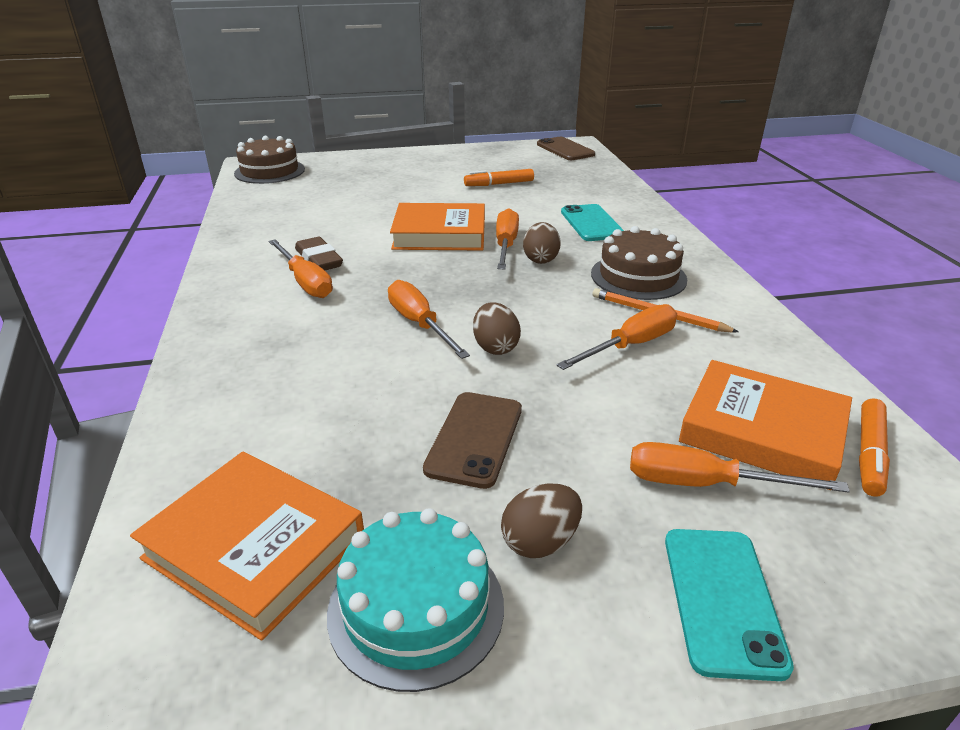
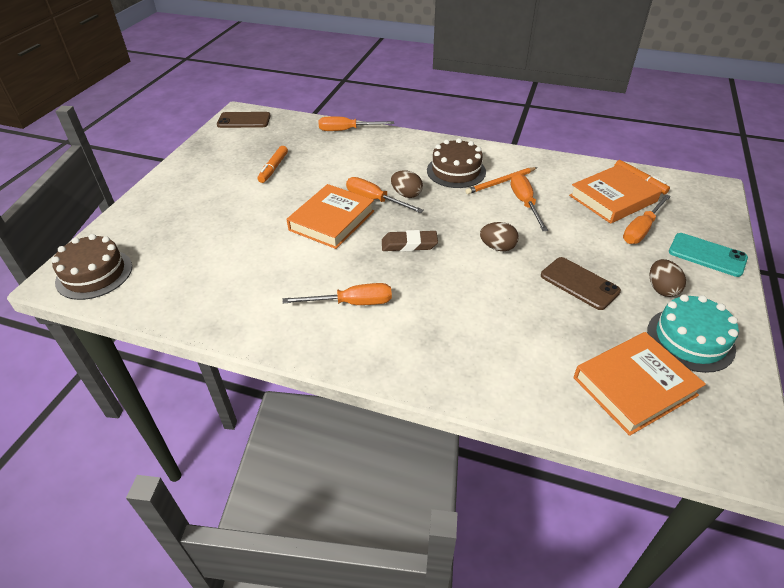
camera: 60 degrees left, 10 degrees up
(319, 259) = (320, 287): brown eraser -> brown eraser (409, 244)
(420, 324) = (451, 267): orange screwdriver -> orange screwdriver (347, 130)
(591, 223) = (375, 158): turquoise phone -> none

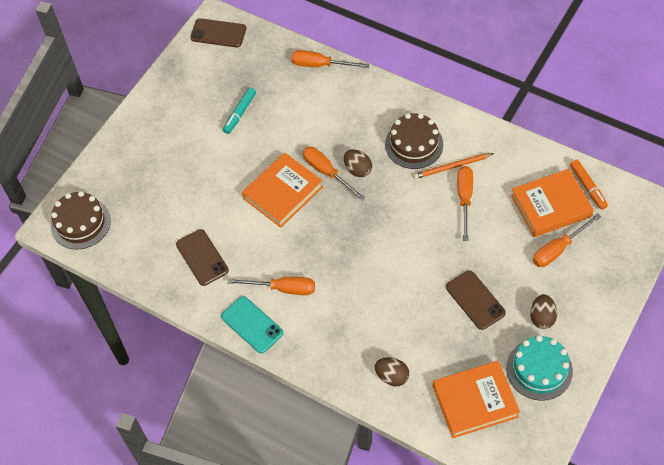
camera: 15 degrees right, 15 degrees up
(247, 287) = (202, 257): none -> brown phone
(273, 168) = (239, 113): orange marker -> turquoise marker
(409, 244) = (344, 233): brown eraser -> none
(497, 247) = (420, 249): brown egg -> brown egg (392, 376)
(707, 255) = (602, 288): turquoise phone -> turquoise phone (252, 325)

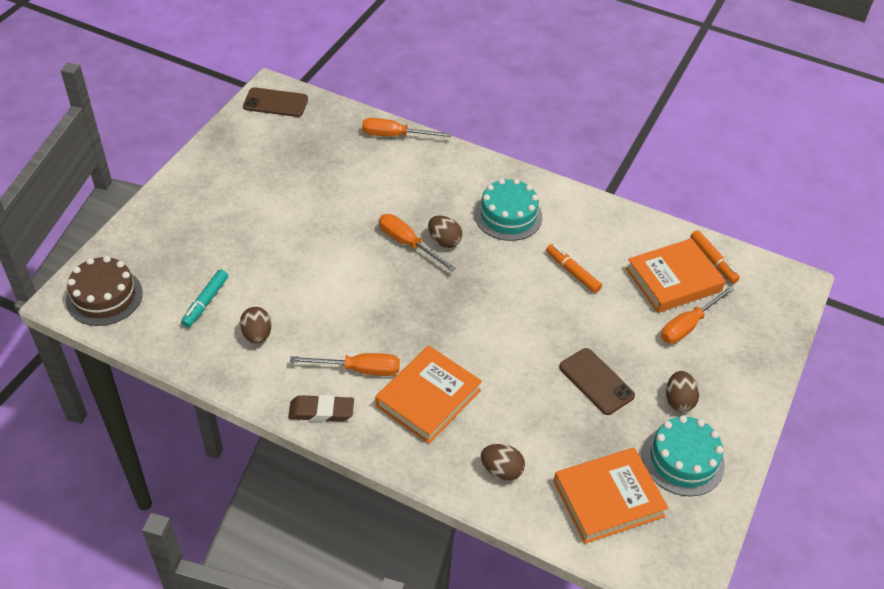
camera: 10 degrees left, 10 degrees down
(202, 257) = (257, 335): brown phone -> brown egg
(239, 113) = (302, 182): turquoise marker -> turquoise marker (205, 302)
(252, 325) = (321, 411): turquoise phone -> brown eraser
(283, 193) = (355, 265): orange book -> orange book (428, 398)
(414, 144) = (508, 215): brown cake -> turquoise cake
(452, 167) = (554, 239): orange pencil -> none
(464, 199) = (572, 272): orange screwdriver -> orange marker

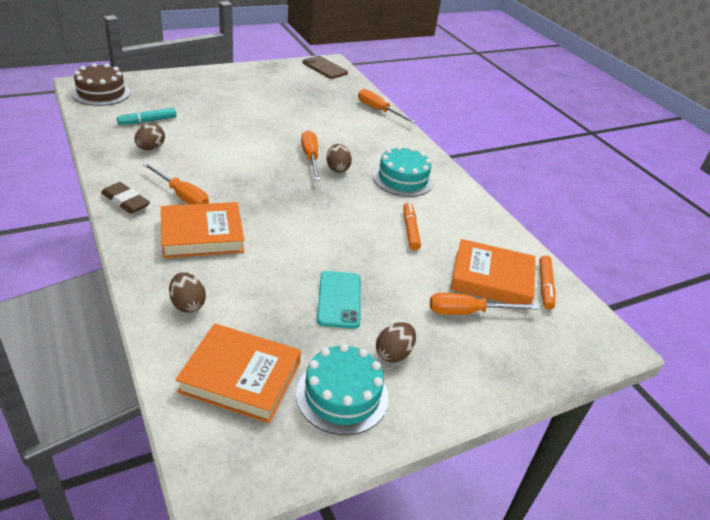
camera: 35 degrees right, 10 degrees down
(596, 381) = (339, 299): brown phone -> turquoise phone

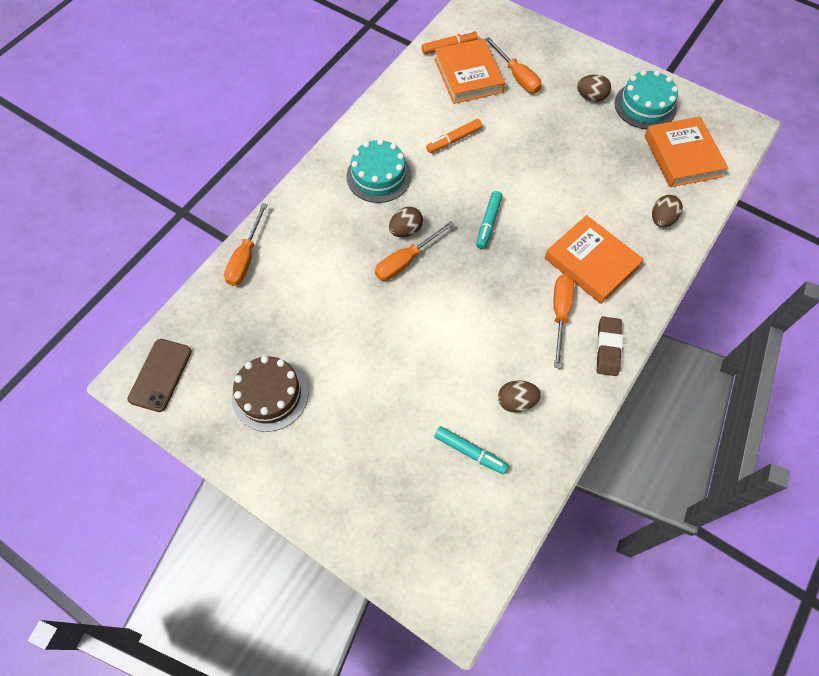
camera: 115 degrees left, 25 degrees up
(101, 93) = (455, 563): brown cake -> brown cake (270, 395)
(302, 205) = (488, 223): none -> turquoise marker
(339, 299) = (573, 144): turquoise phone -> none

